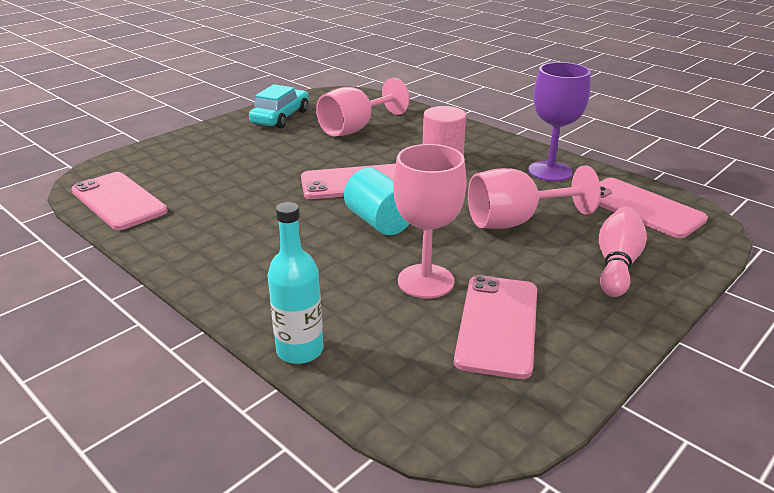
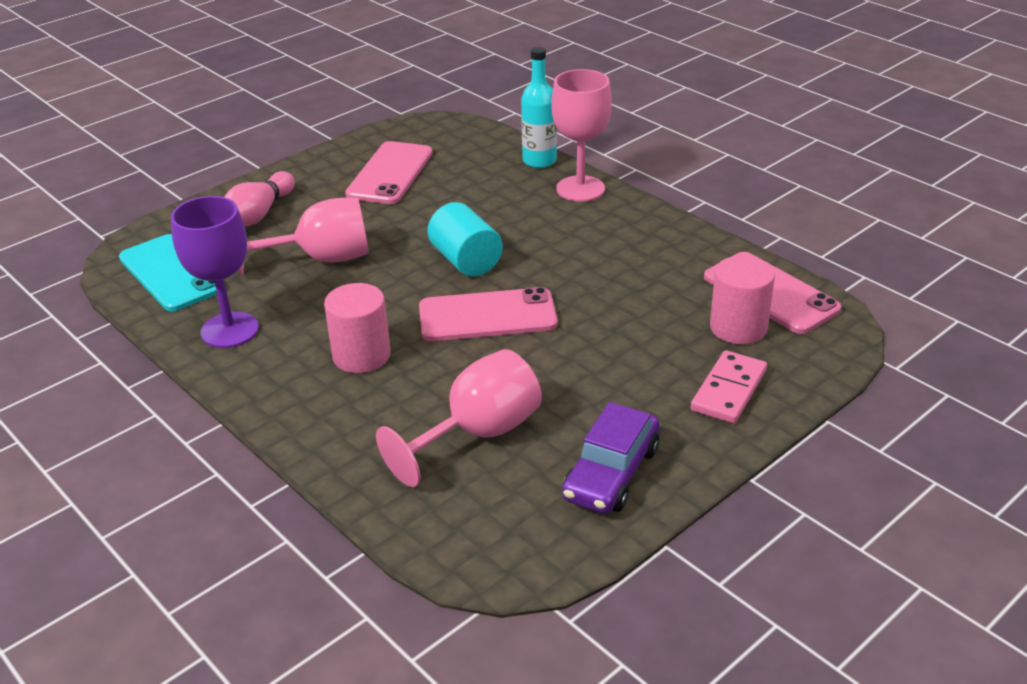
camera: 175 degrees left, 5 degrees up
(163, 179) = (738, 327): none -> pink cylinder
(194, 148) = (728, 390): none -> pink domino
(281, 117) = (611, 473): turquoise car -> purple car
(425, 281) = (435, 204): pink goblet -> pink goblet (580, 189)
(642, 208) = (171, 273): pink phone -> turquoise phone

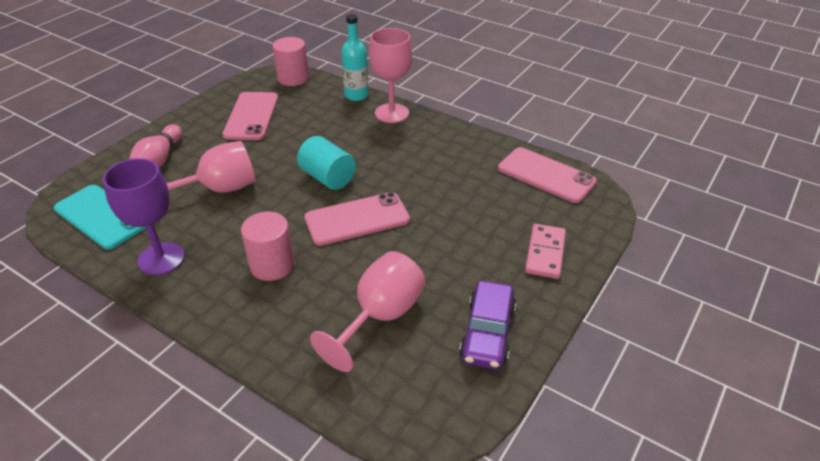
camera: 15 degrees left, 5 degrees up
(738, 327) = (534, 204): pink cylinder -> pink cylinder (293, 78)

